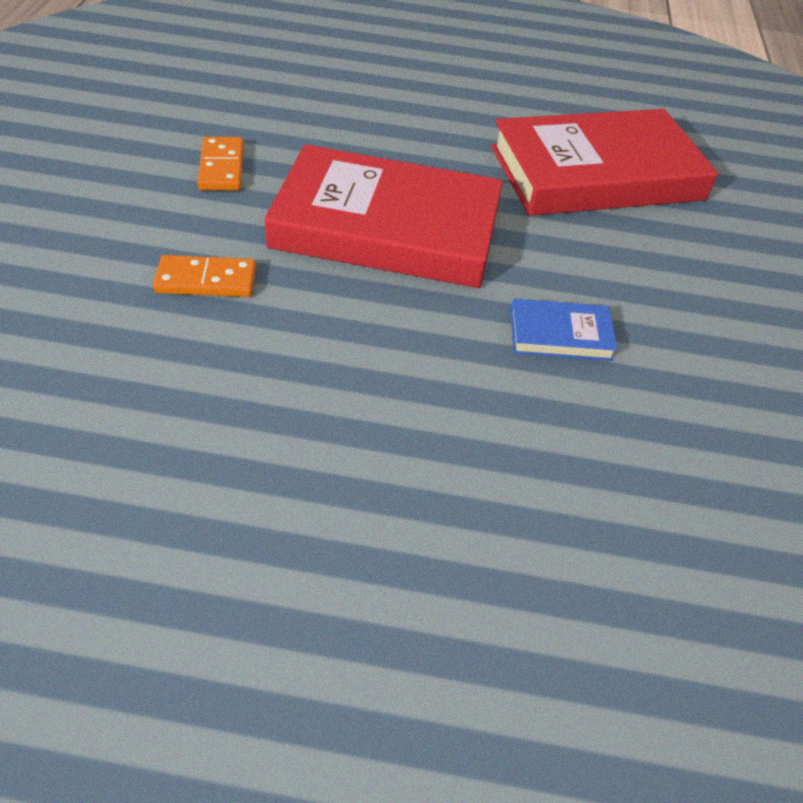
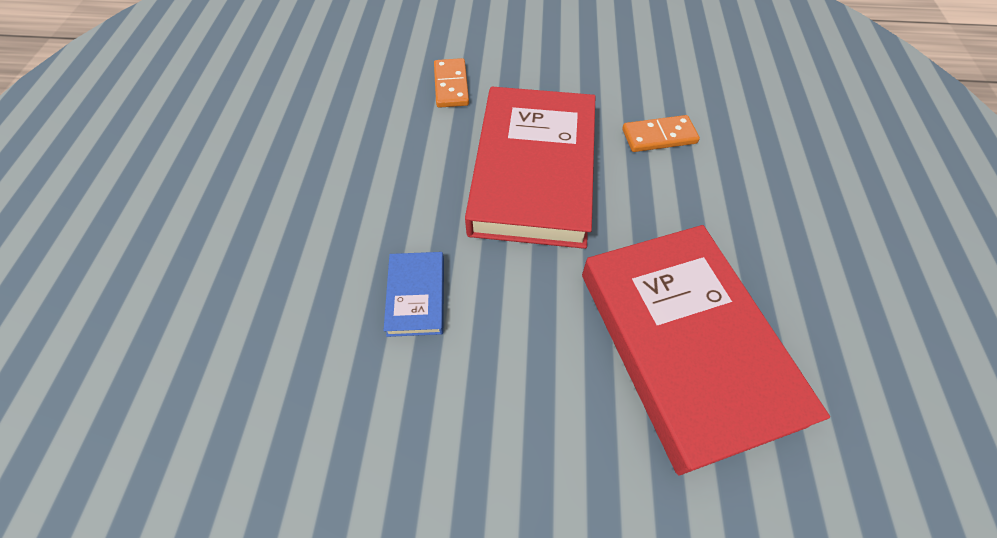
camera: 90 degrees right, 10 degrees up
(222, 167) = (580, 72): orange domino -> orange domino (659, 136)

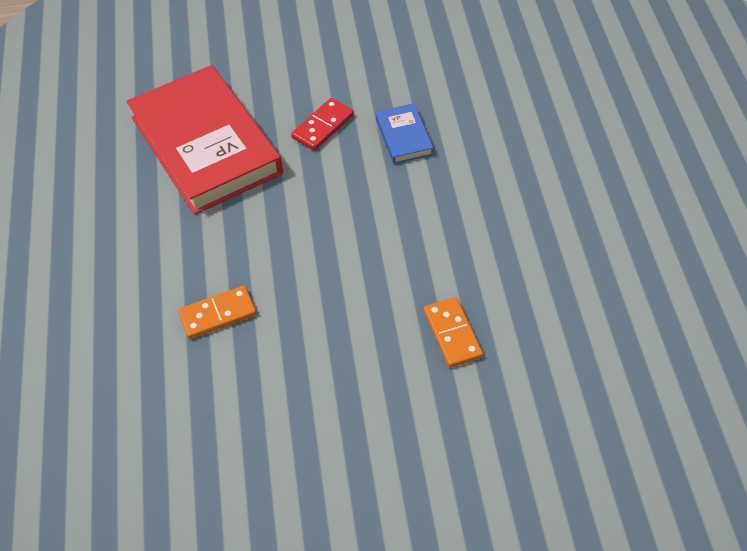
camera: 170 degrees right, 5 degrees down
(518, 339) = (322, 126): none -> red domino
(534, 172) = (337, 250): red book -> none

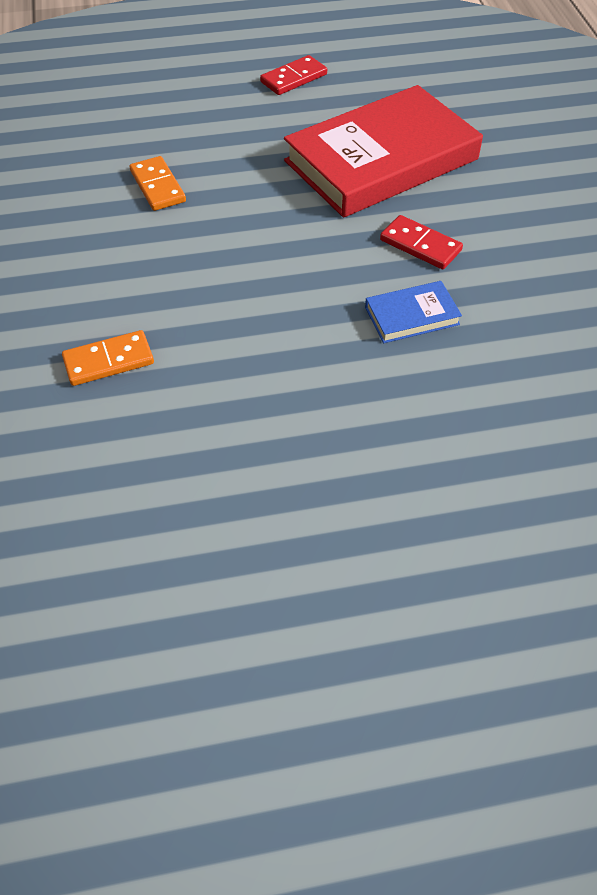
camera: 85 degrees right, 0 degrees up
(56, 207) = (293, 78): none -> red domino

